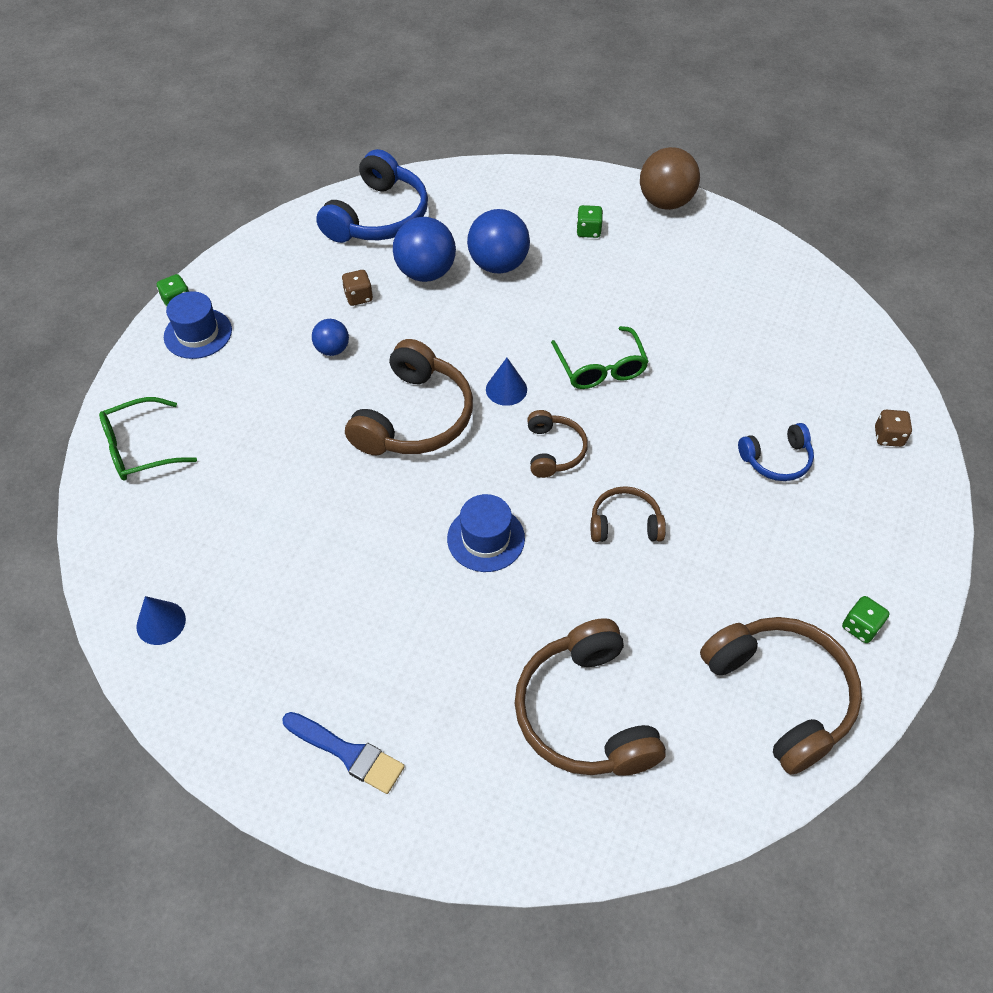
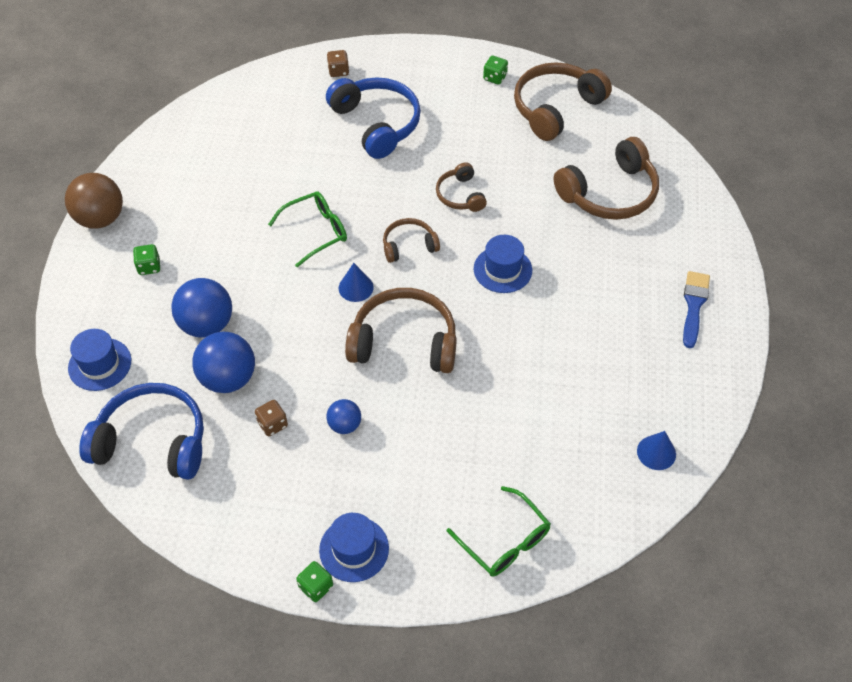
camera: 105 degrees left, 0 degrees up
(478, 190) = (100, 364): none -> blue hat
(777, 460) = (377, 124): blue headphones -> blue headphones, size x1.84

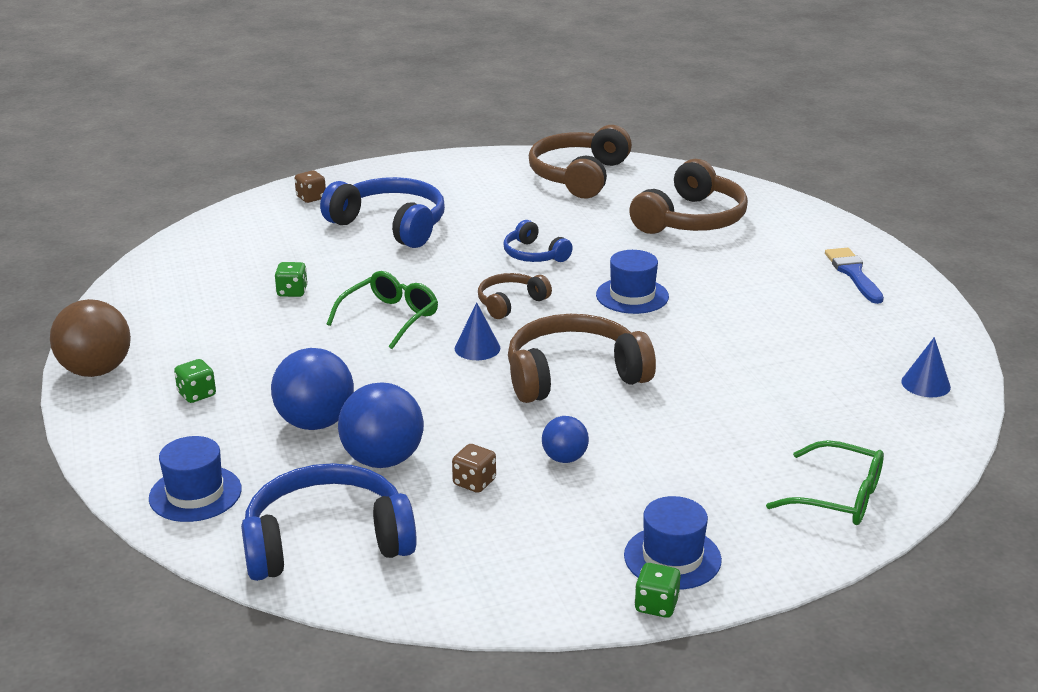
camera: 25 degrees left, 25 degrees down
(460, 195) = (534, 255): brown headphones -> blue headphones
(495, 78) = (494, 169): green dice -> green dice (292, 292)

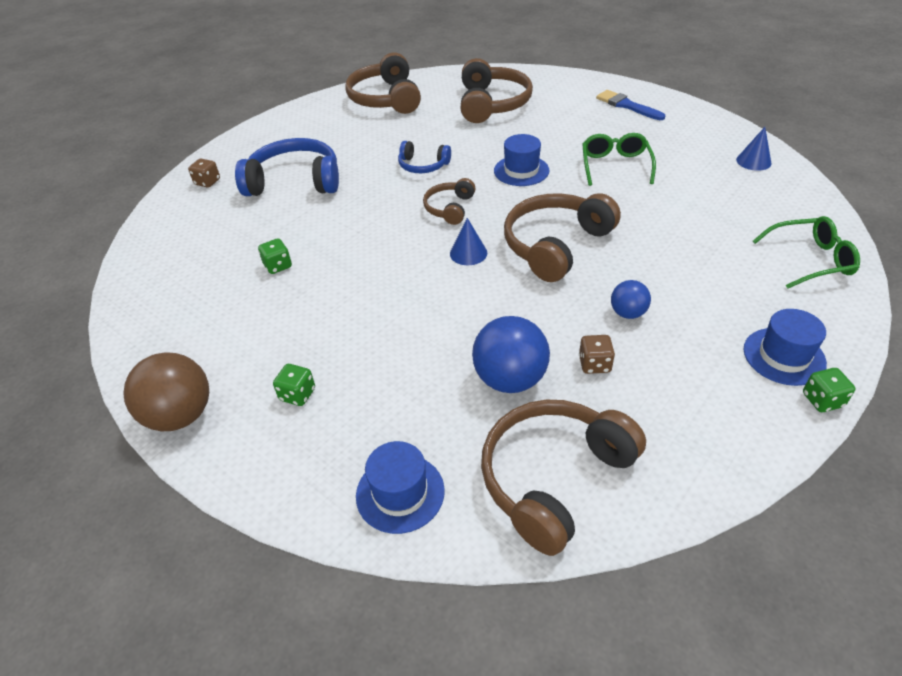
camera: 30 degrees left, 15 degrees up
(315, 423) = (423, 372): blue ball -> none
(327, 541) = (553, 477): blue headphones -> brown headphones
(390, 317) = (378, 255): green glasses -> green glasses (615, 165)

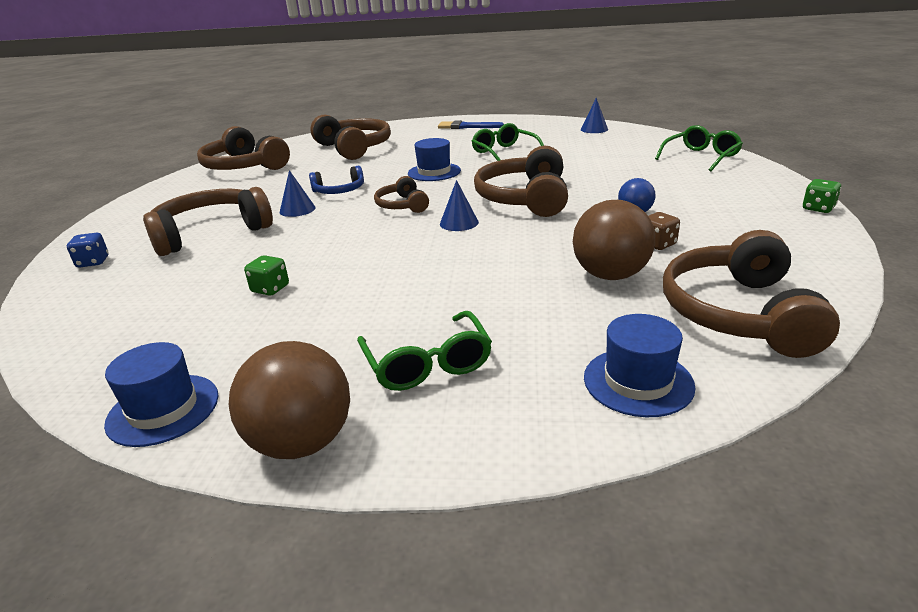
camera: 35 degrees left, 15 degrees down
(207, 182) = (93, 262): brown dice -> blue dice
(295, 181) = (210, 233): blue headphones -> brown headphones
(297, 394) = (427, 364): green dice -> green glasses
(372, 178) = (297, 209): none -> blue cone
(510, 379) = (610, 275): blue ball -> brown ball
(784, 356) = (763, 198): blue hat -> blue hat (163, 409)

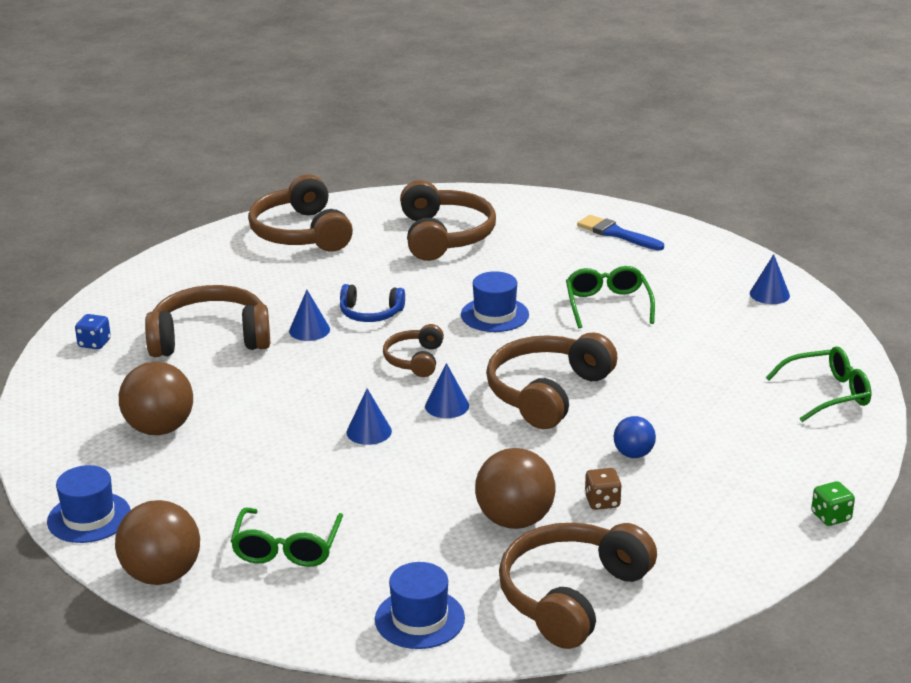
camera: 25 degrees right, 0 degrees up
(203, 305) = (159, 429): none -> brown ball
(270, 289) = (221, 430): green dice -> none
(412, 254) = (369, 431): none -> blue cone

